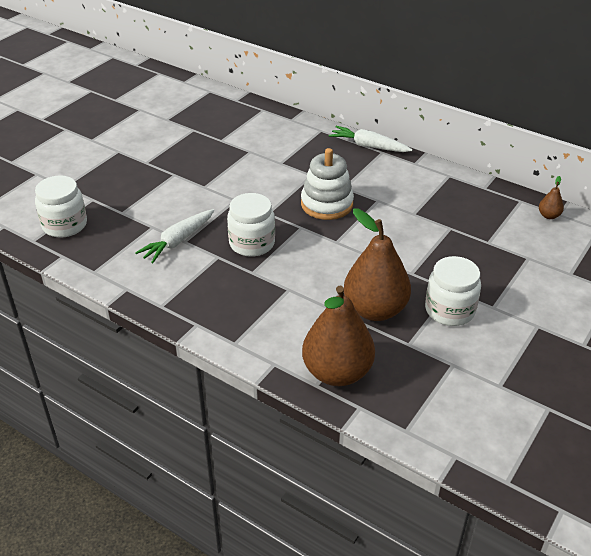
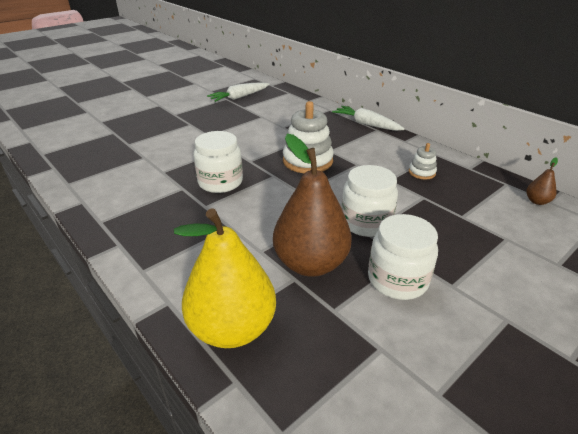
camera: 15 degrees right, 5 degrees down
(65, 225) = (76, 146): white jar -> white jar (366, 222)
(178, 241) = (156, 171): white carrot -> white carrot (239, 97)
(337, 372) = (232, 328): brown pear -> yellow pear
(441, 200) = (422, 172): none -> white stacking toy

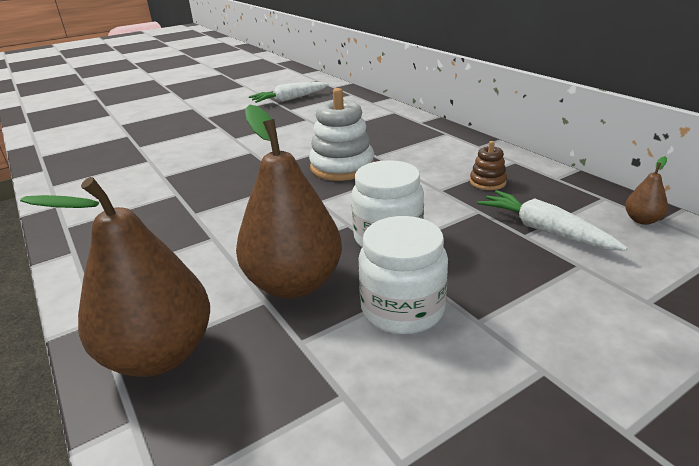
camera: 10 degrees right, 5 degrees down
(220, 182) = (224, 188): white jar -> none
(232, 328) = (159, 354): yellow pear -> brown pear
(366, 124) = (435, 127): white carrot -> white carrot (544, 230)
(422, 172) = (487, 182): white stacking toy -> brown stacking toy

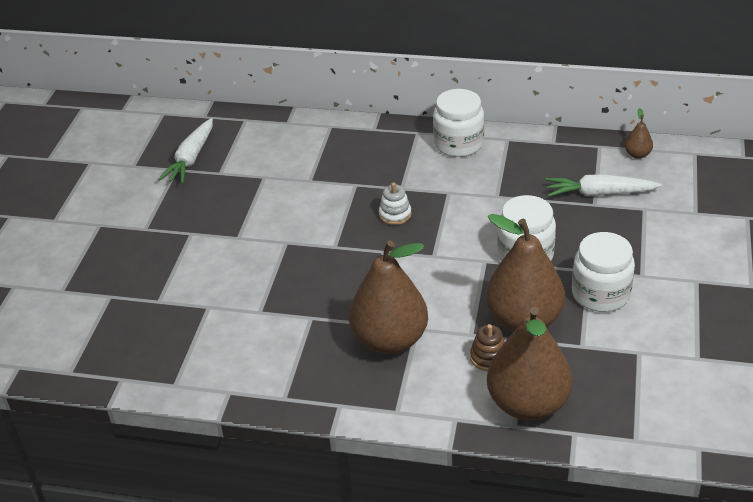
camera: 45 degrees left, 10 degrees up
(183, 234) = (389, 340): none -> brown pear
(342, 167) = (395, 214): white stacking toy -> white stacking toy, size x0.51
(467, 149) = (458, 144): none -> white jar
(487, 182) = (517, 171): brown stacking toy -> brown stacking toy (488, 357)

